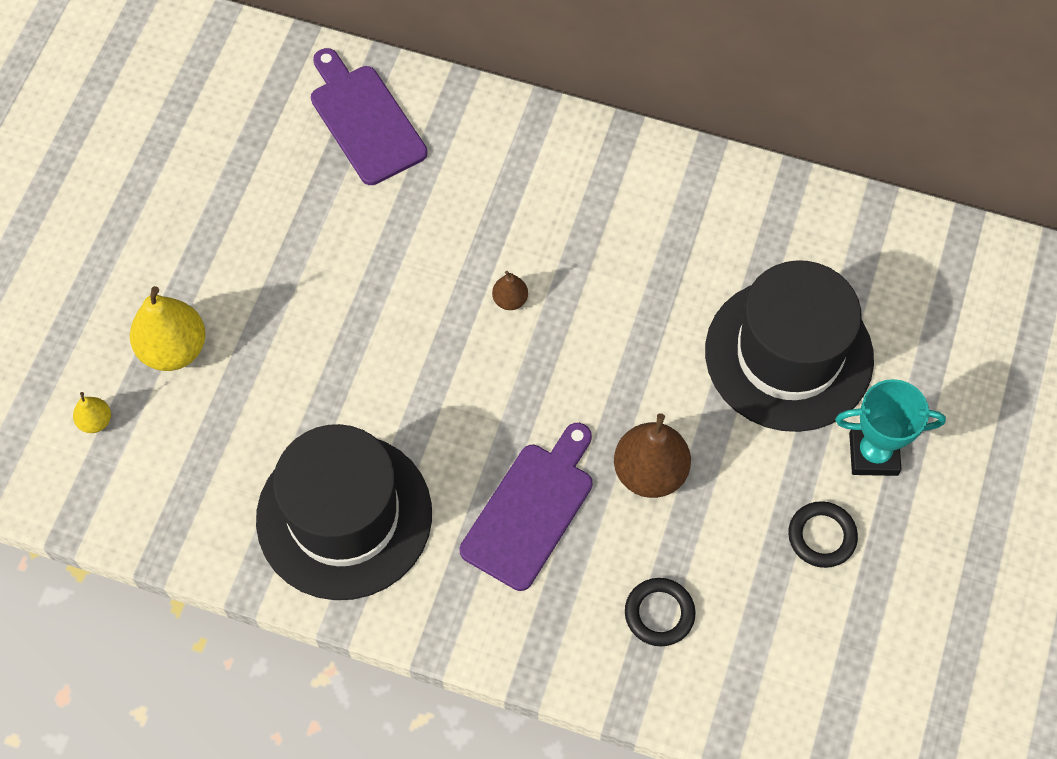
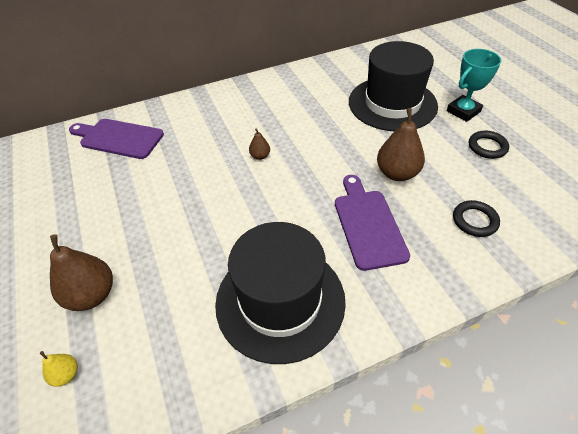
camera: 40 degrees left, 15 degrees down
(173, 349) = (92, 295): yellow pear -> brown pear

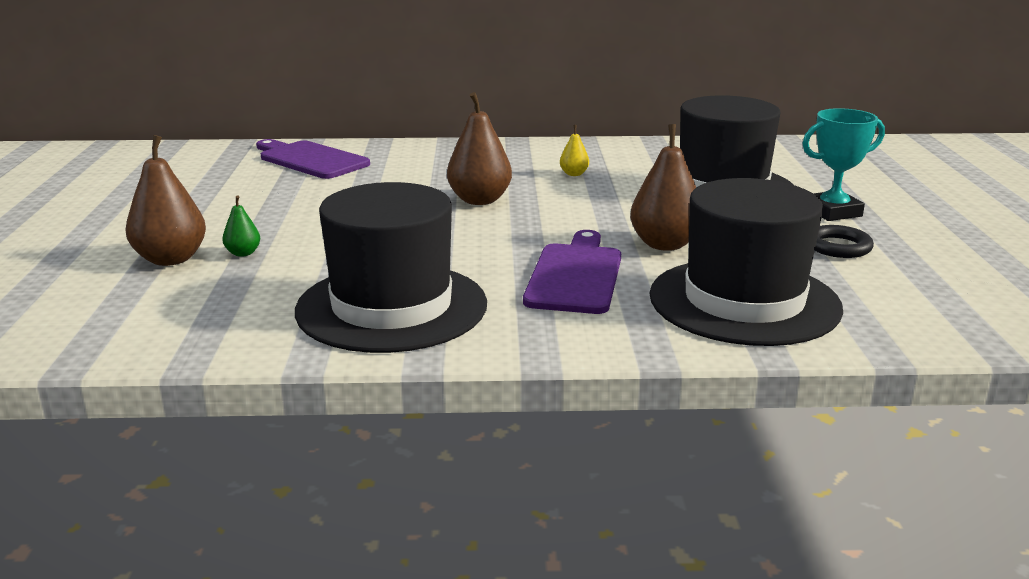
camera: 20 degrees right, 25 degrees down
(66, 374) = (92, 303): yellow pear -> yellow pear (574, 174)
(140, 270) = (243, 253): none -> green pear
(260, 156) = (479, 200): brown pear -> brown pear, size x2.02
(474, 221) = (744, 301): black ring -> black hat

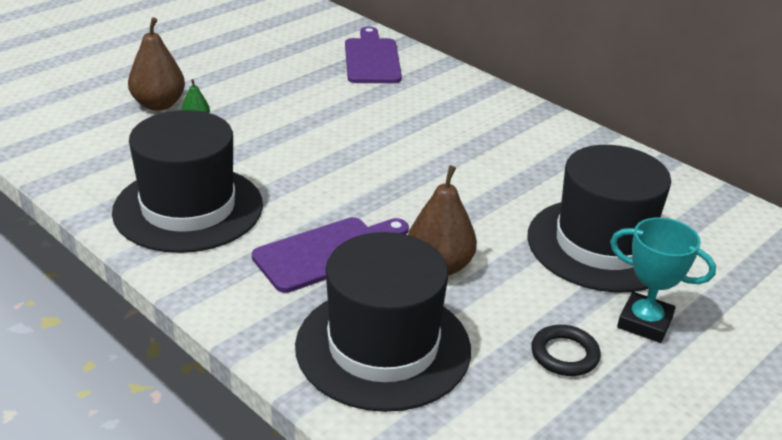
camera: 45 degrees right, 10 degrees up
(479, 200) = (402, 153): brown pear -> none
(574, 174) = (518, 164): yellow pear -> none

